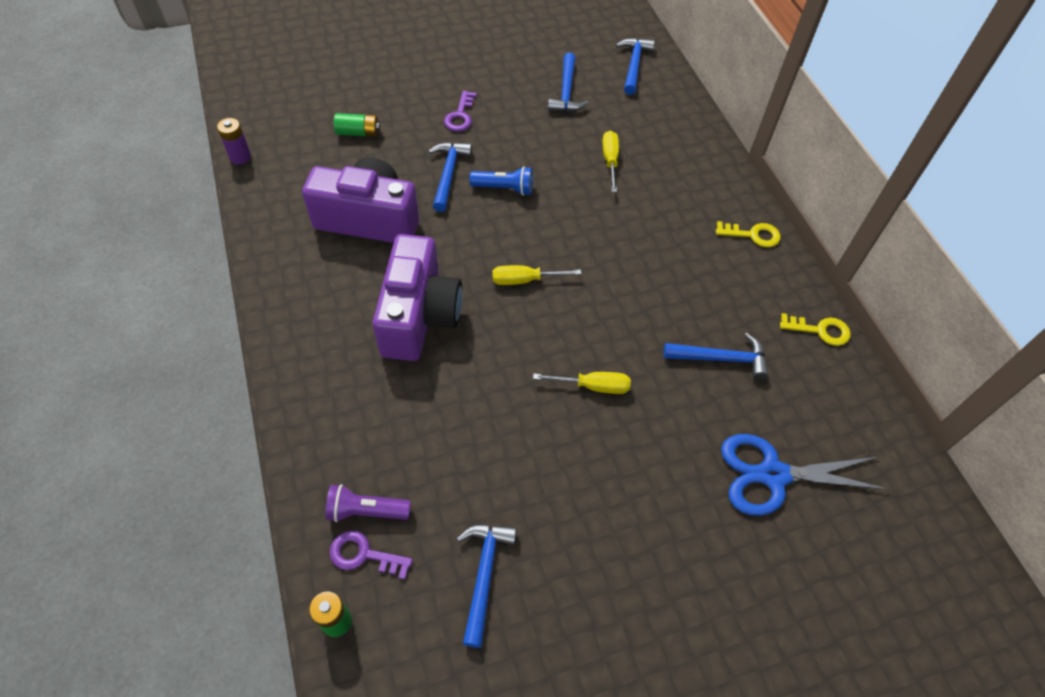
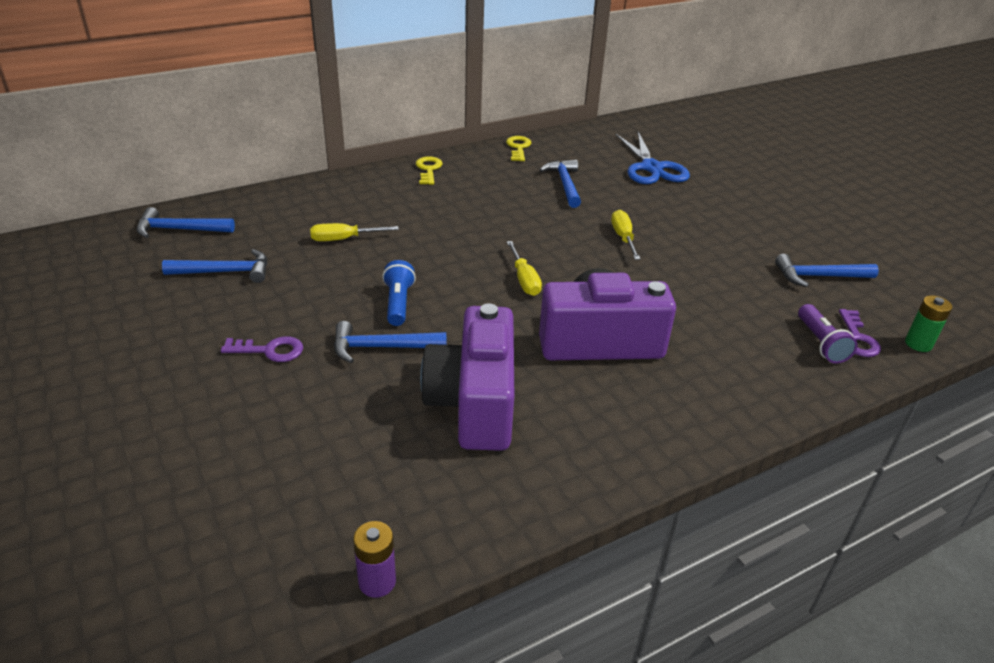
camera: 100 degrees left, 20 degrees down
(358, 132) = (308, 445): green battery -> none

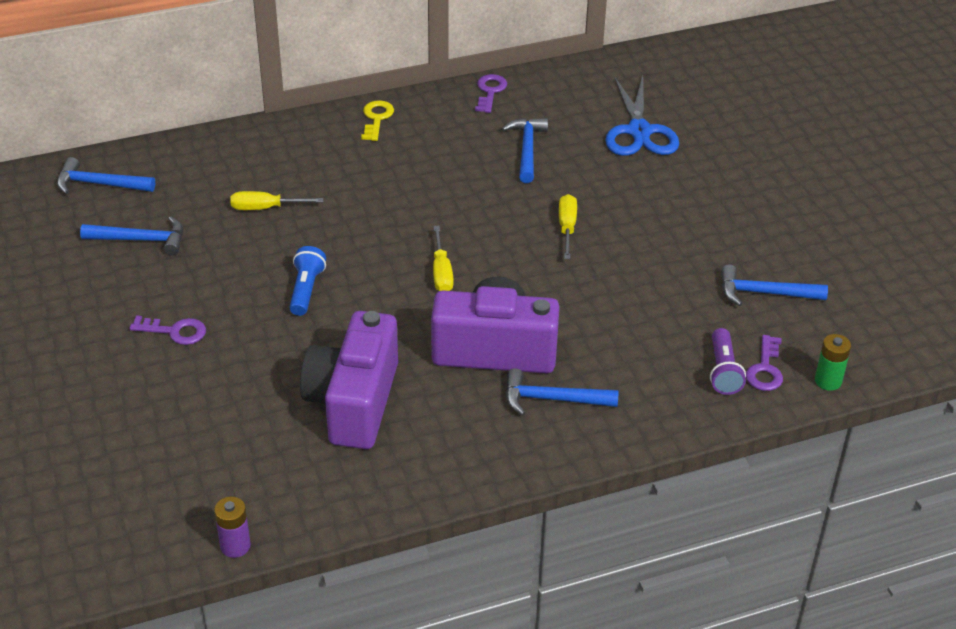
camera: 10 degrees right, 5 degrees up
(382, 347) = (280, 337): blue hammer -> blue hammer (552, 399)
(518, 147) = (490, 91): yellow key -> purple key

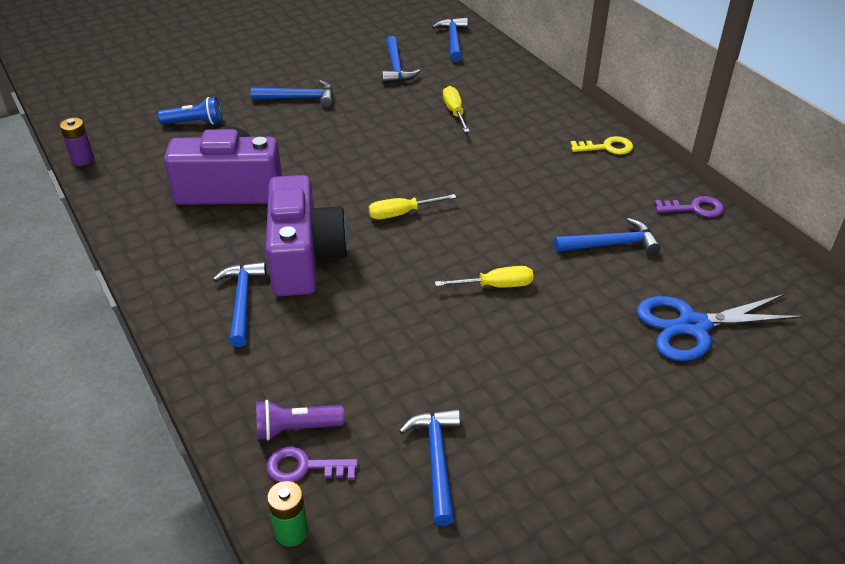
camera: 80 degrees right, 0 degrees up
(175, 331) = (299, 98): purple key -> blue hammer
(306, 290) = (359, 147): blue flashlight -> blue flashlight (194, 123)

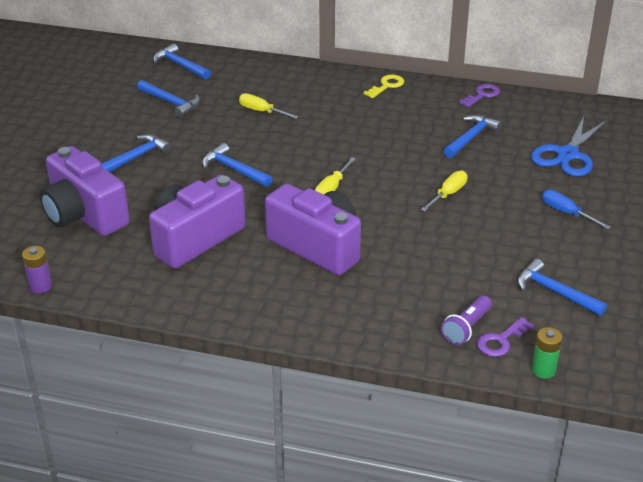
camera: 45 degrees left, 5 degrees down
(194, 123) = (84, 214): blue flashlight -> purple camera
(242, 301) = (323, 292): blue hammer -> blue hammer (234, 169)
(588, 387) = (566, 213): none -> blue screwdriver

